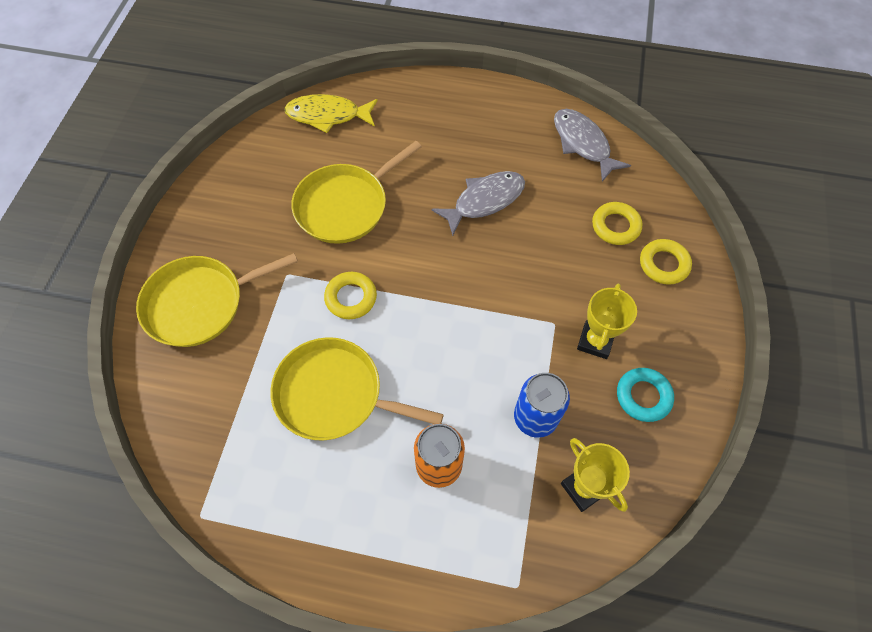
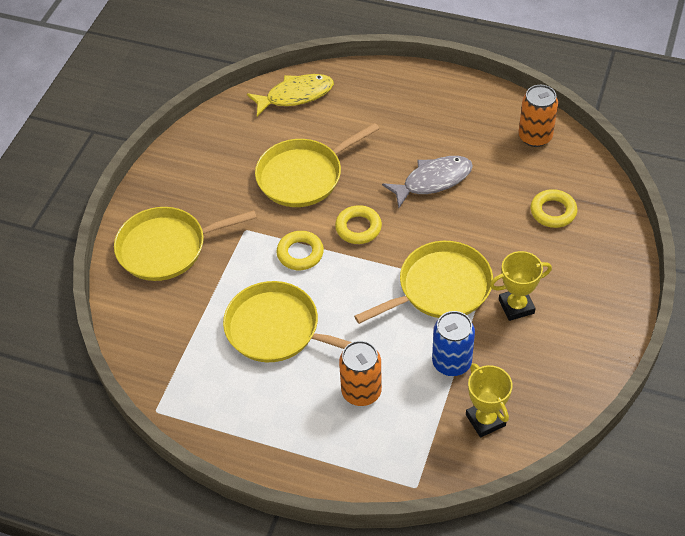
camera: 10 degrees right, 10 degrees down
(328, 115) = (295, 95): yellow fish -> yellow fish turned 150 degrees clockwise
(509, 326) = (440, 288): none -> yellow pan
(583, 144) = (535, 137): grey fish -> orange can
(595, 341) = (516, 306): yellow trophy -> yellow trophy turned 45 degrees clockwise
(643, 396) = (552, 354): turquoise ring -> none
(663, 264) = (592, 247): yellow ring -> yellow ring (358, 228)

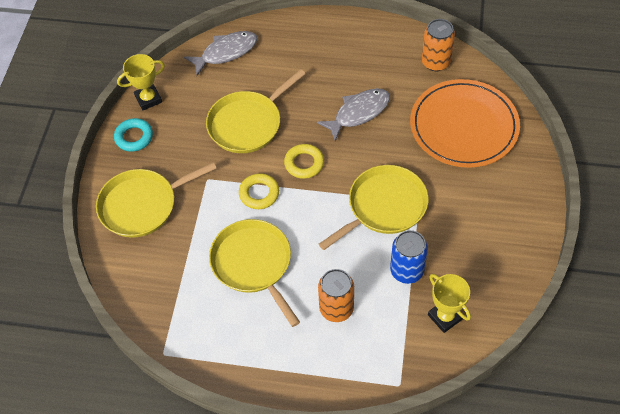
camera: 10 degrees left, 5 degrees up
(173, 173) = (134, 137): none -> turquoise ring
(277, 329) = (253, 264): yellow pan -> yellow pan turned 45 degrees clockwise
(295, 95) = (226, 52): yellow fish -> grey fish
(516, 306) = (450, 213): yellow trophy -> yellow trophy (148, 99)
(553, 212) = (464, 126): yellow ring -> orange plate

